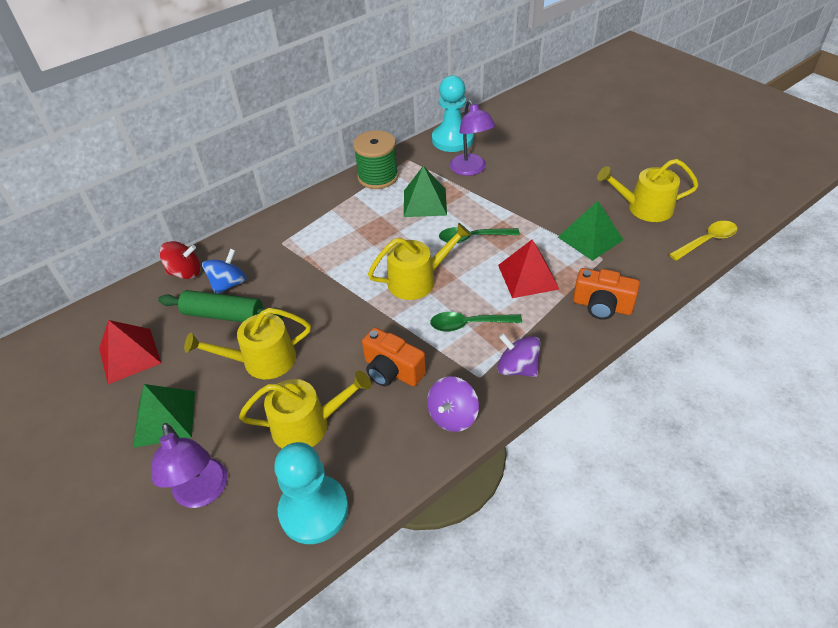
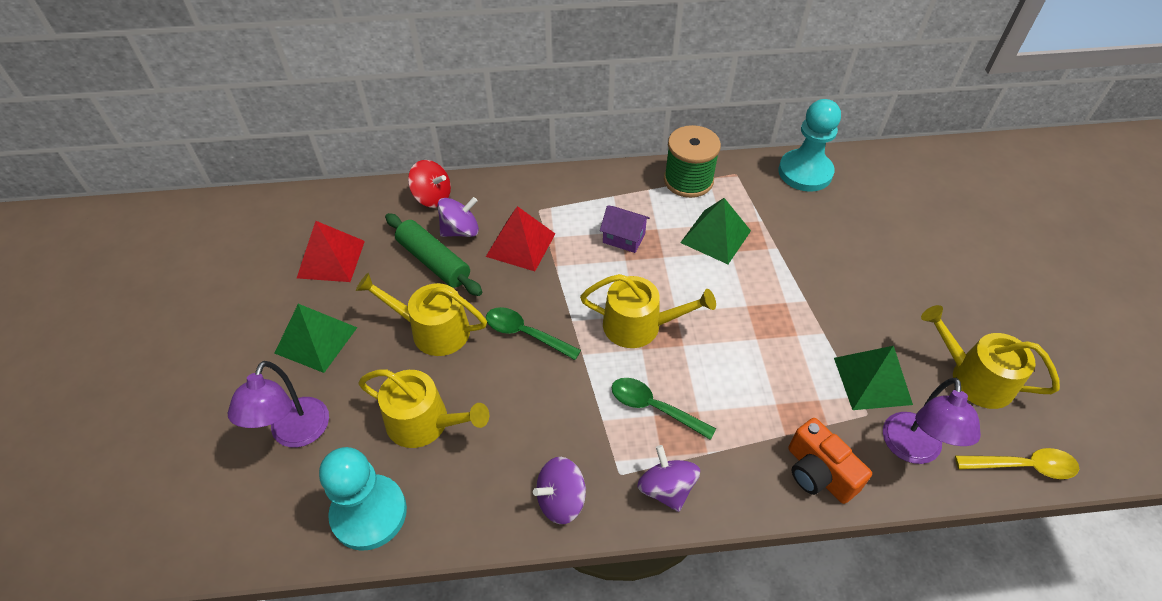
camera: 30 degrees right, 5 degrees up
(229, 284) = (460, 231): blue spinning top -> purple spinning top
(361, 232) = (624, 238): none -> purple house
(392, 371) = (540, 413): orange camera -> none
(471, 169) = (797, 221): purple lamp -> purple lamp (912, 450)
(473, 238) = (736, 307): green spoon -> green spoon (525, 334)
(528, 276) = (761, 388): red pyramid -> red pyramid (521, 244)

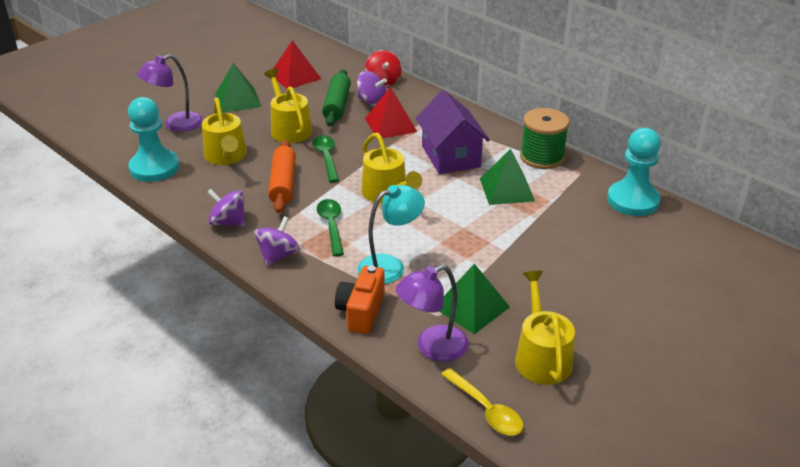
camera: 50 degrees right, 15 degrees down
(536, 402) = (283, 184): none -> orange rolling pin
(624, 238) = (450, 156): purple house -> purple house, size x1.87
(763, 402) = (390, 266): none -> turquoise lamp

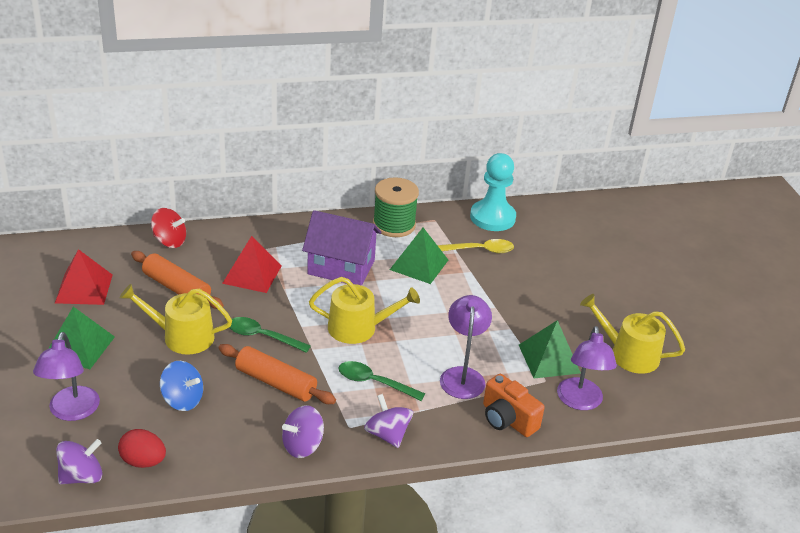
camera: 60 degrees left, 0 degrees up
(154, 168) = (143, 461): turquoise pawn -> red egg
(226, 156) = (182, 400): yellow watering can -> blue spinning top
(337, 105) = (177, 288): green rolling pin -> orange rolling pin
(372, 101) = (197, 265): purple spinning top -> purple spinning top (81, 476)
(390, 266) = (462, 375): turquoise lamp -> purple lamp
(486, 410) = (664, 408): yellow spoon -> yellow spoon (480, 250)

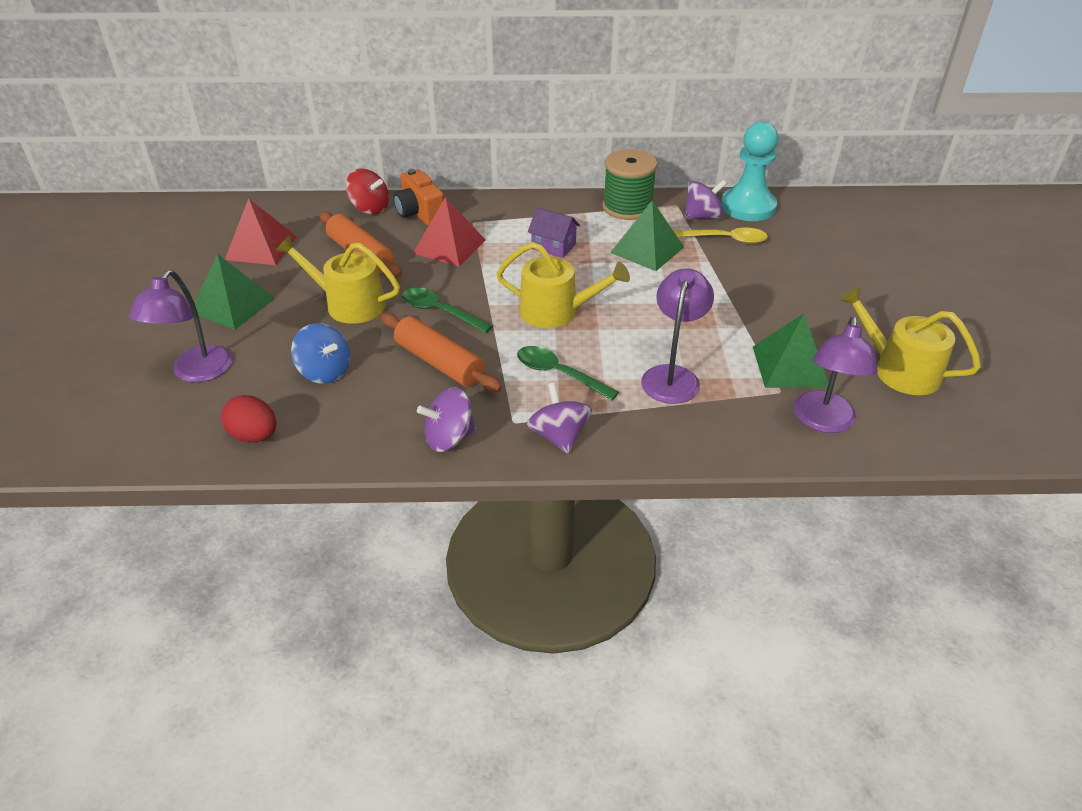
camera: 15 degrees right, 5 degrees up
(81, 476) = (178, 445): purple spinning top -> purple spinning top (702, 217)
(341, 267) = (553, 246): purple house -> purple house, size x0.54
(507, 419) = (720, 433): orange camera -> orange camera (420, 213)

